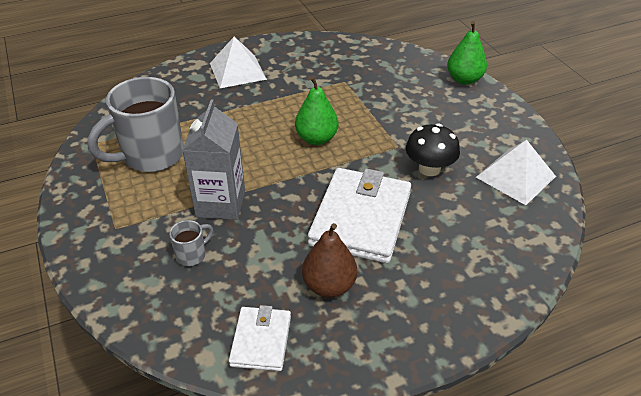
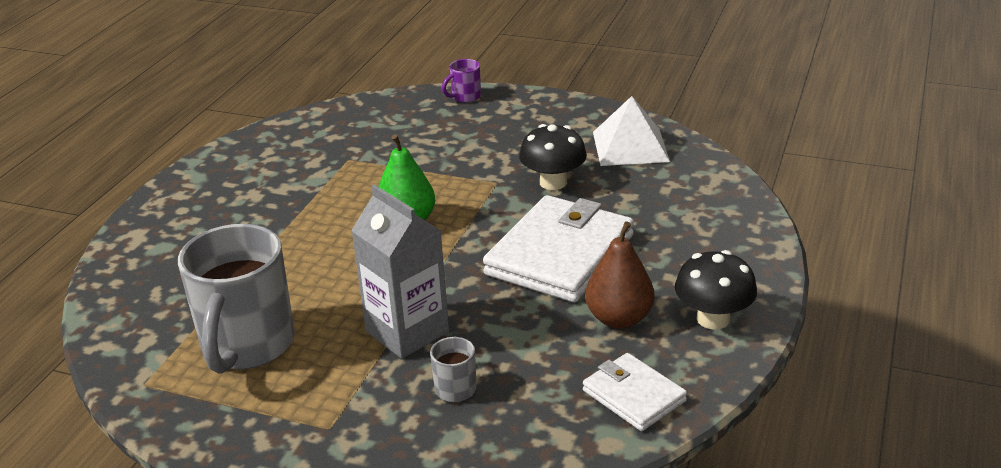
camera: 45 degrees left, 10 degrees down
(237, 71) = (204, 215): white pyramid -> none
(361, 219) = (560, 255): white wallet -> white wallet turned 60 degrees clockwise
(380, 333) = (713, 319): none -> black mushroom
(464, 79) = (465, 97): green pear -> purple mug

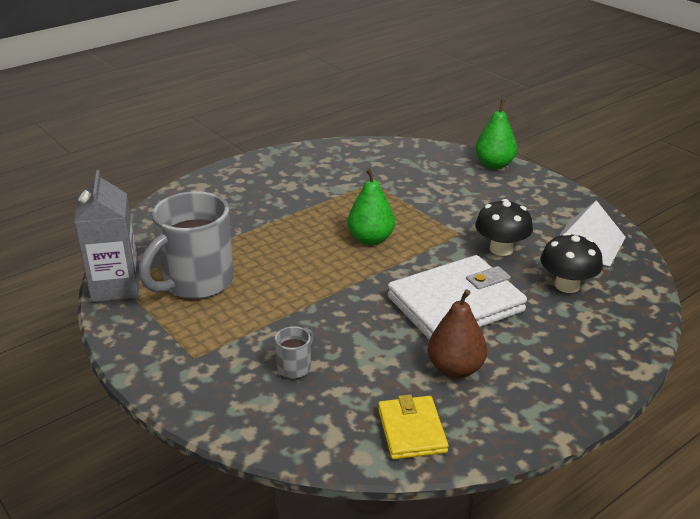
camera: 30 degrees right, 0 degrees up
(407, 332) = (300, 315): grey carton -> grey carton (116, 286)
(465, 97) = (494, 164): purple mug -> green pear
(634, 396) = (412, 430): white wallet -> yellow wallet
(713, 319) = (528, 401): black mushroom -> black mushroom (567, 285)

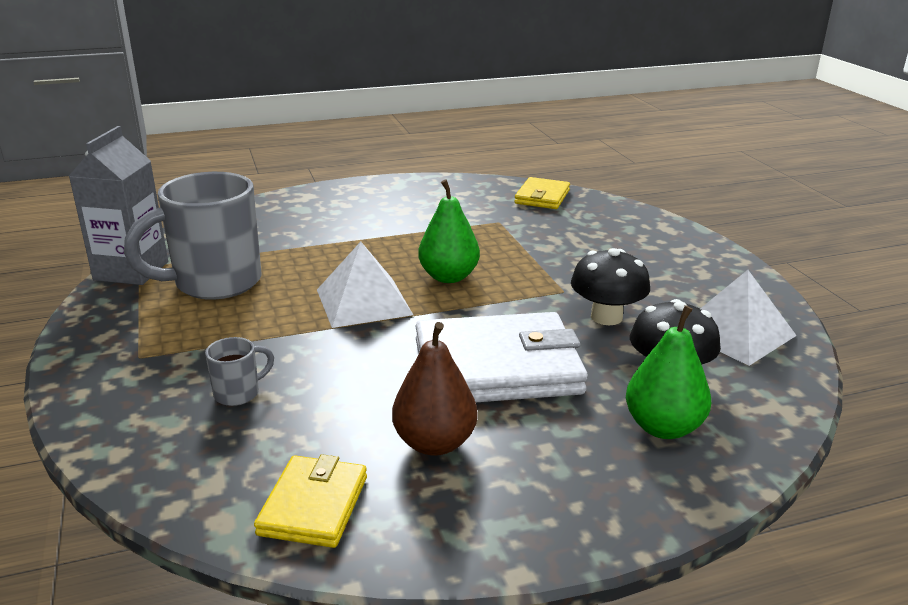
camera: 20 degrees right, 5 degrees down
(325, 274) = (363, 302): none -> white pyramid
(388, 153) = (542, 197): none -> yellow wallet
(494, 164) = (665, 227): green pear -> green pear (663, 427)

